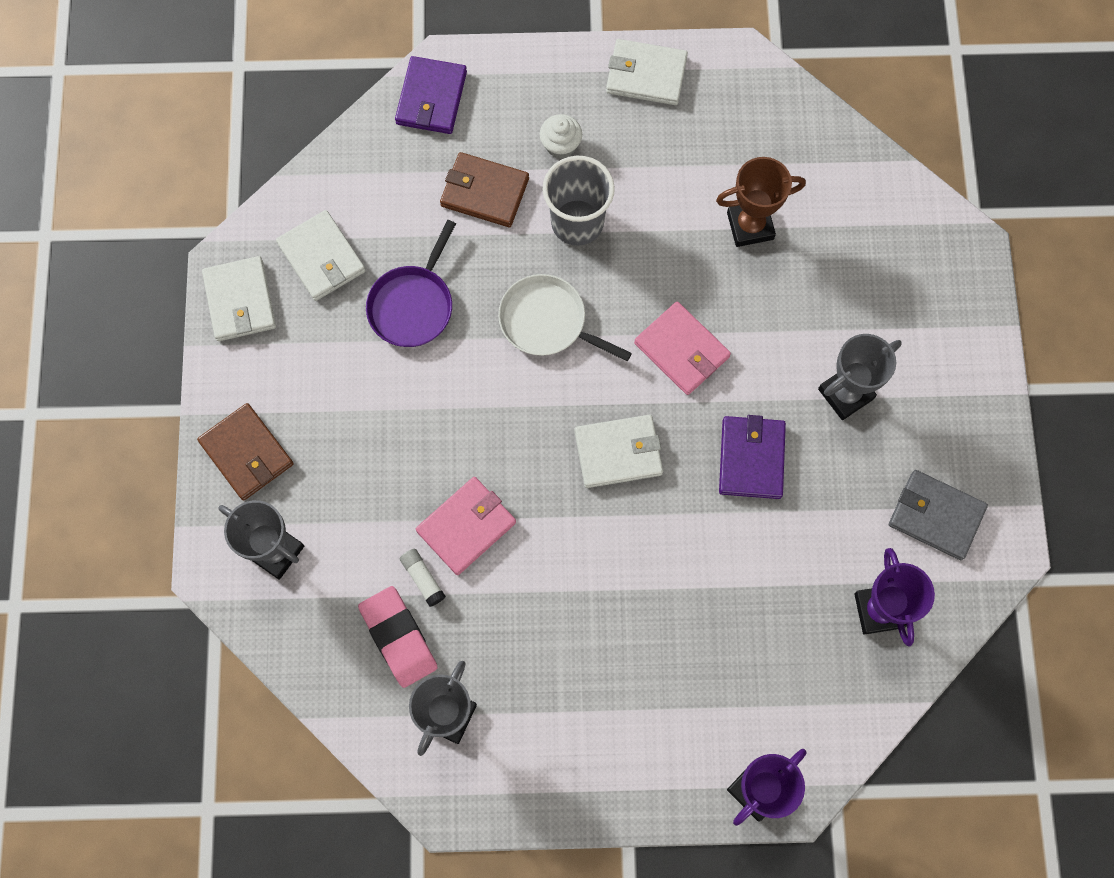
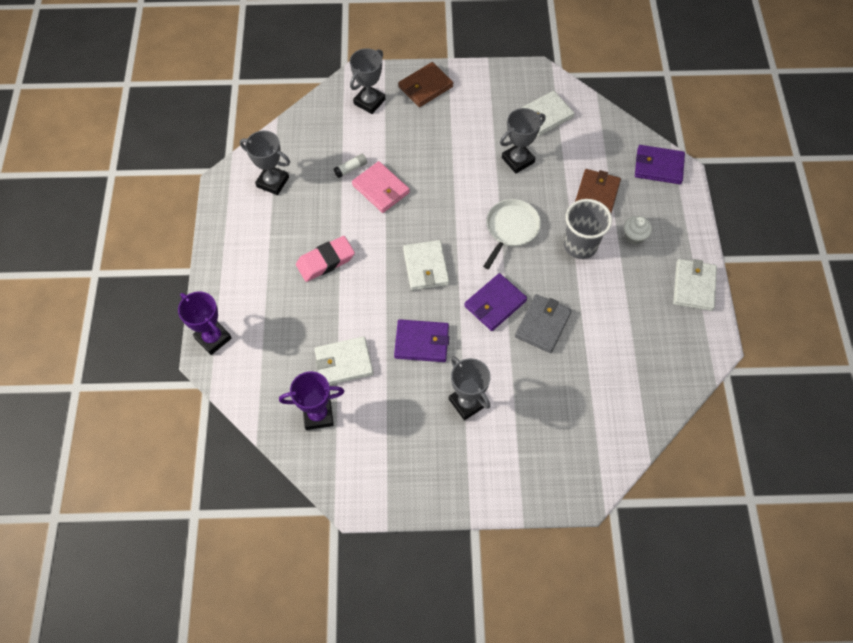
camera: 90 degrees right, 10 degrees down
(240, 301) = (516, 79): white wallet -> white wallet (344, 363)
(398, 638) = (318, 158): pink eraser -> pink eraser (325, 261)
(413, 305) = (518, 160): purple pan -> grey trophy
(682, 350) = (495, 303): pink wallet -> purple wallet
(750, 226) = (587, 347): brown trophy -> none
(935, 516) = (380, 456): grey wallet -> grey wallet (542, 325)

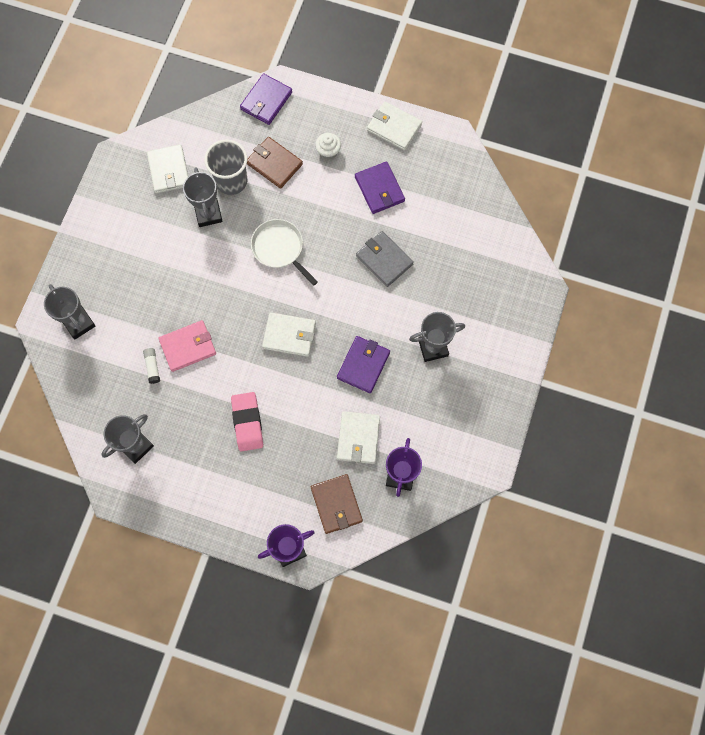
camera: 70 degrees left, 10 degrees up
(425, 87) = (85, 264): brown wallet -> brown wallet (336, 504)
(495, 303) = (349, 290): purple wallet -> purple wallet (379, 189)
(580, 245) = (319, 198): grey cup -> grey cup (231, 181)

